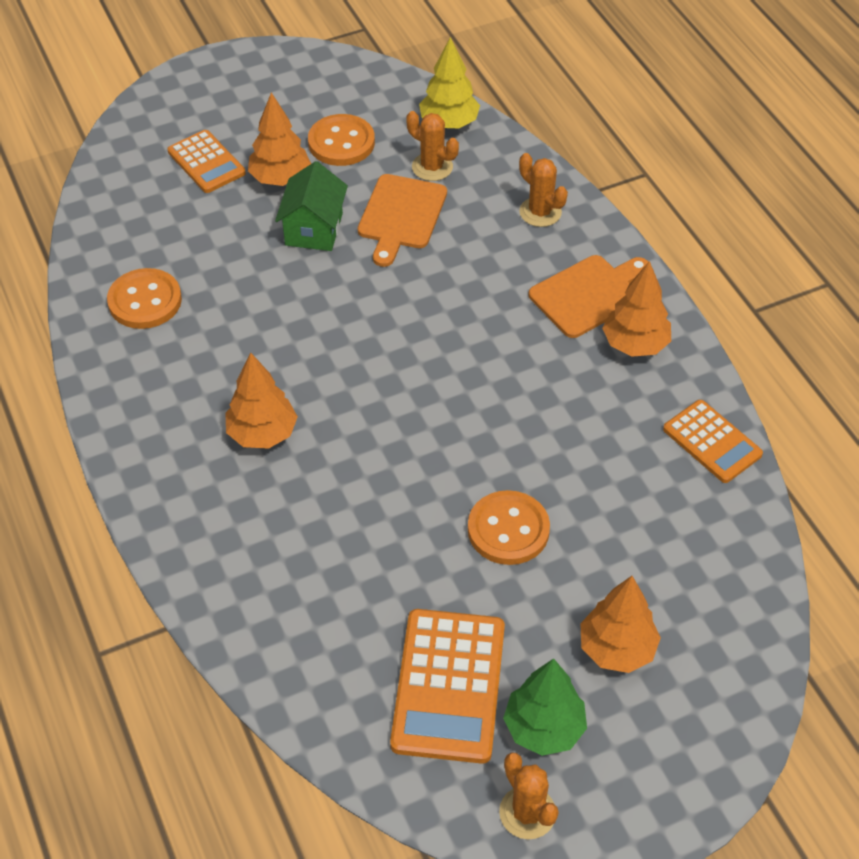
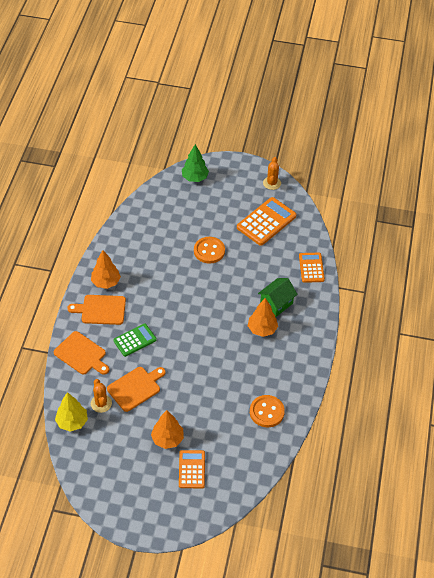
camera: 145 degrees left, 0 degrees up
(314, 229) = (175, 404): green house -> green house (276, 304)
(341, 142) = (126, 442): orange button -> none
(477, 281) = (135, 340): none -> green calculator
(540, 212) = (81, 354): orange cactus -> orange cutting board
(544, 728) = (249, 197): green tree -> green tree (195, 178)
(617, 649) = (210, 203): orange tree -> none
(712, 442) = (118, 237): orange calculator -> orange calculator (311, 268)

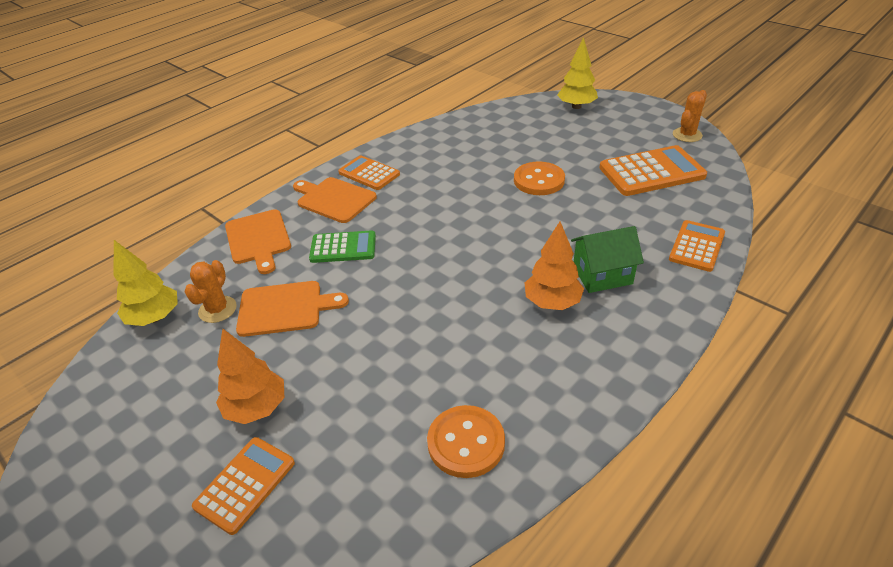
camera: 35 degrees right, 10 degrees down
(106, 282) = (369, 173): orange tree -> orange calculator
(195, 178) = (576, 106): green tree -> yellow tree

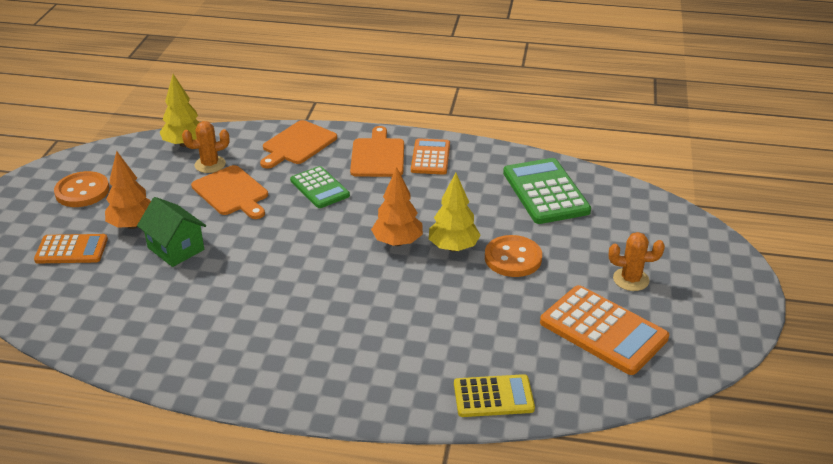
camera: 55 degrees right, 5 degrees down
(466, 443) = (156, 331): orange button -> orange button (82, 191)
(472, 139) = (545, 192): none -> green calculator
(552, 302) = (336, 325): orange tree -> orange tree (397, 242)
(576, 106) = (686, 237): yellow tree -> yellow tree (453, 247)
(602, 275) = (397, 344): green house -> green house (176, 249)
(687, 135) = (713, 338): orange cactus -> orange cactus (631, 279)
(697, 246) = (493, 397): orange calculator -> yellow calculator

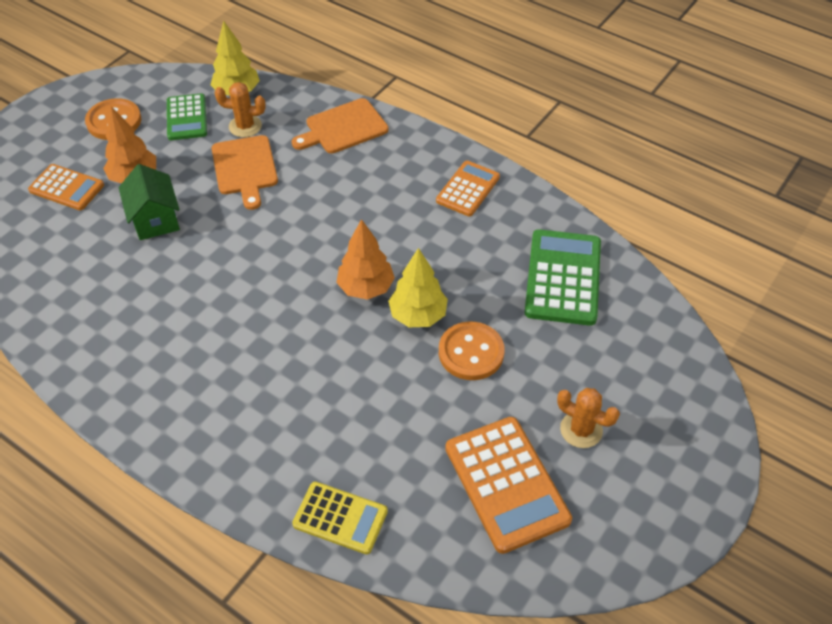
camera: 25 degrees right, 15 degrees up
(319, 188) = (331, 191): green calculator -> green calculator (186, 118)
(378, 156) = (414, 169): orange cutting board -> none

